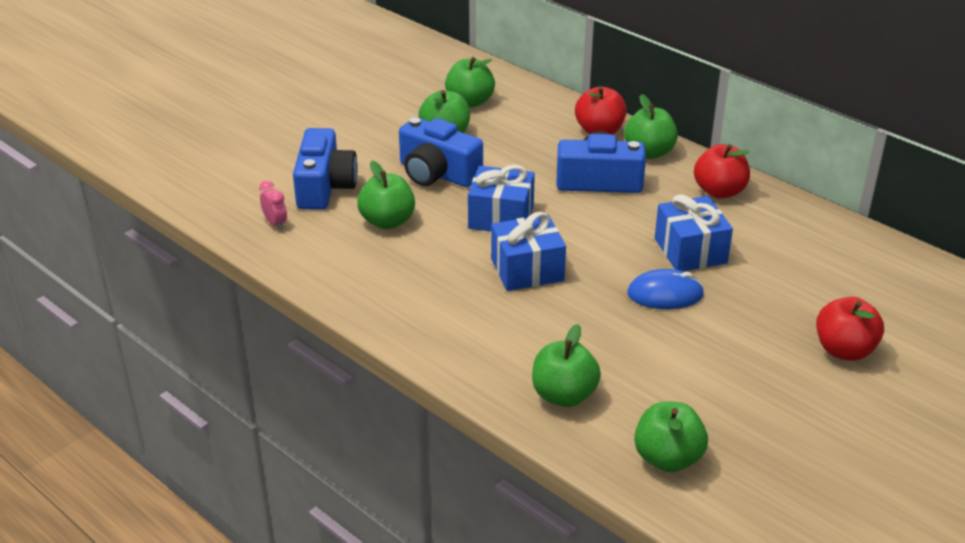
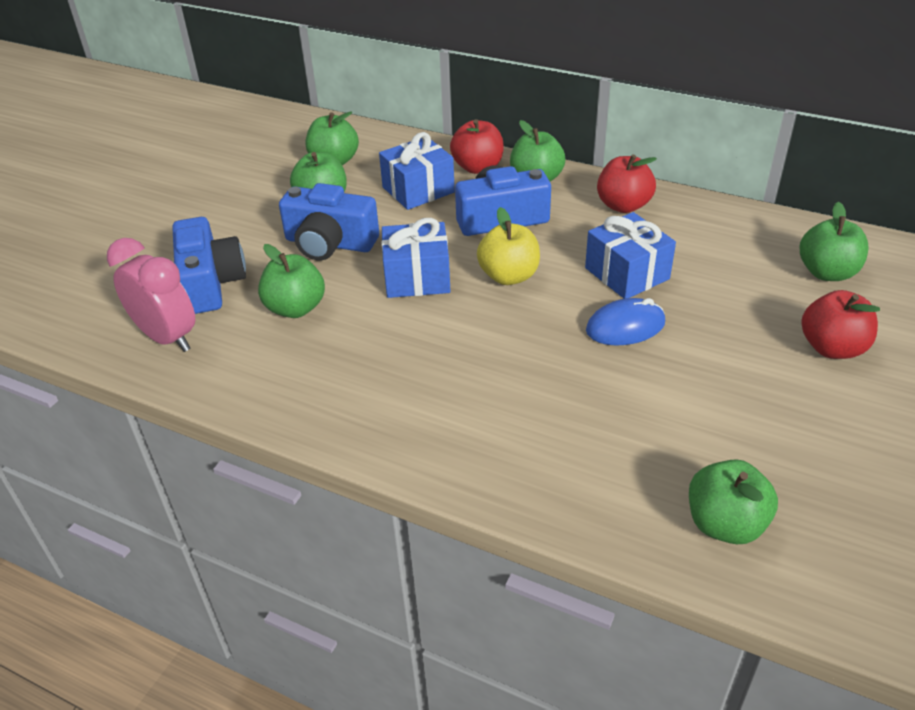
camera: 15 degrees left, 5 degrees up
(275, 223) = (167, 337): pink clock -> pink clock, size x2.07
(527, 270) = (470, 331): blue gift -> blue gift (418, 190)
(564, 395) = (576, 473): green apple -> green apple (827, 272)
(582, 232) = (509, 276): none -> yellow apple

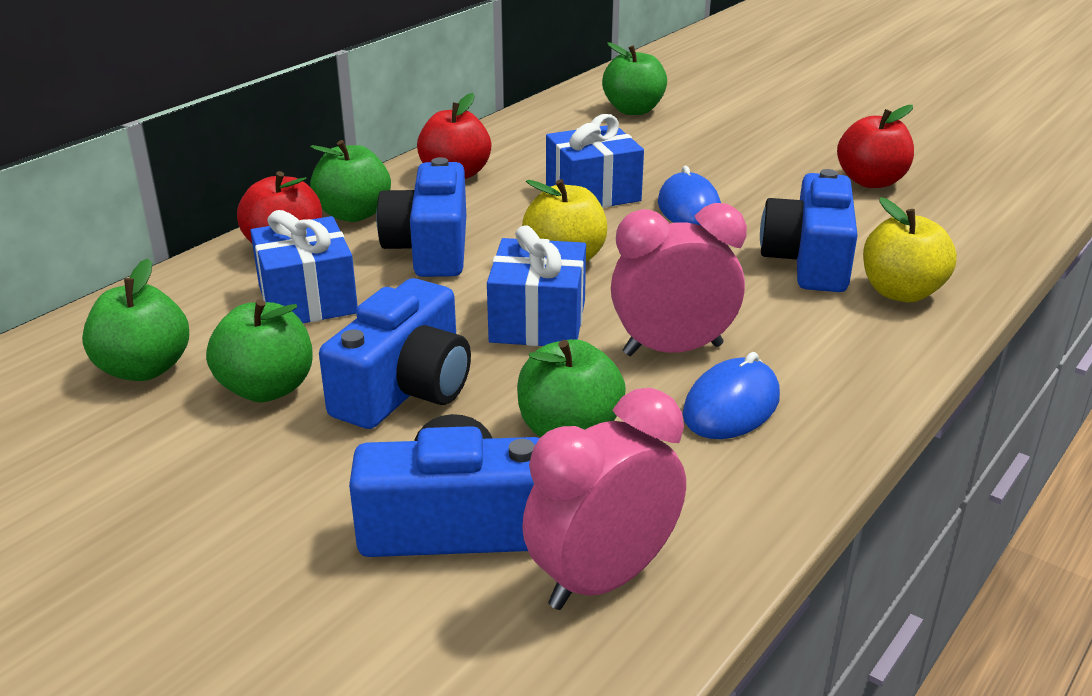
camera: 80 degrees left, 10 degrees down
(331, 372) = (731, 406): none -> blue mouse
(395, 340) = (672, 349): none -> pink clock
(519, 460) = (901, 292): none -> yellow apple
(557, 402) = (809, 260): none -> blue camera
(725, 524) = (975, 210): green apple -> none
(832, 348) = (746, 129): red apple -> red apple (871, 181)

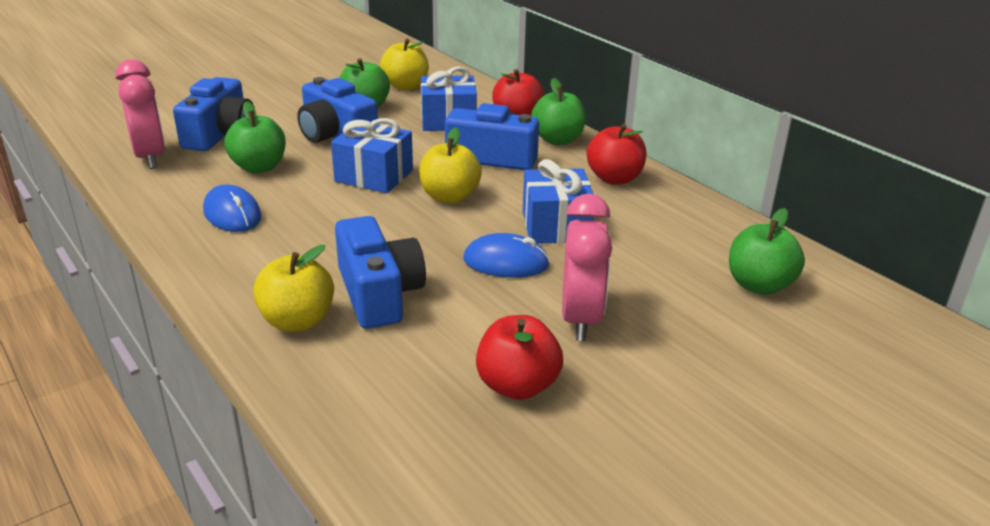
camera: 105 degrees right, 0 degrees up
(144, 369) = (405, 86): green apple -> yellow apple
(672, 349) = (306, 210): pink clock -> pink clock (581, 319)
(809, 260) = (379, 294): blue camera -> blue camera turned 45 degrees clockwise

